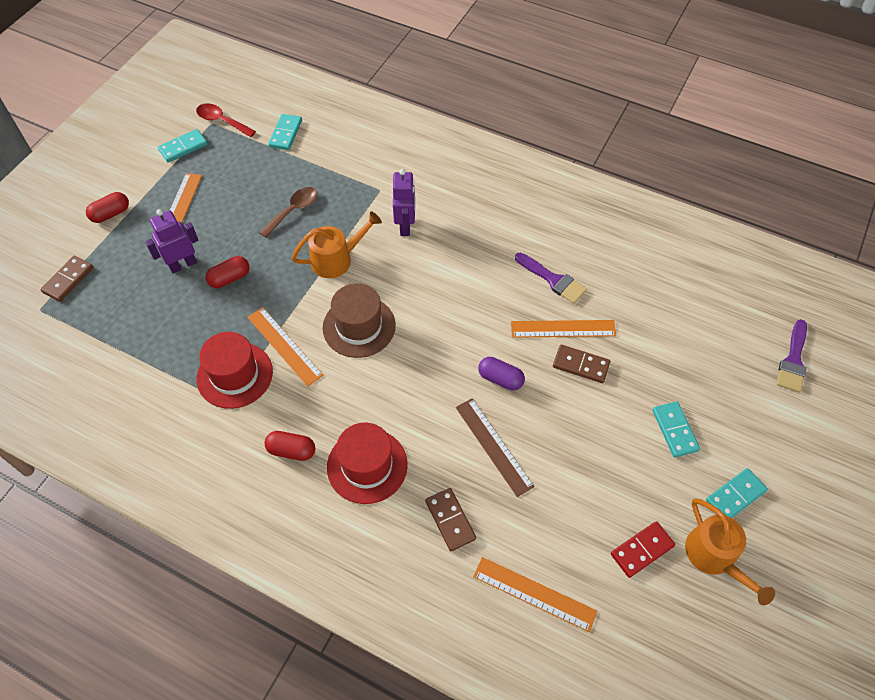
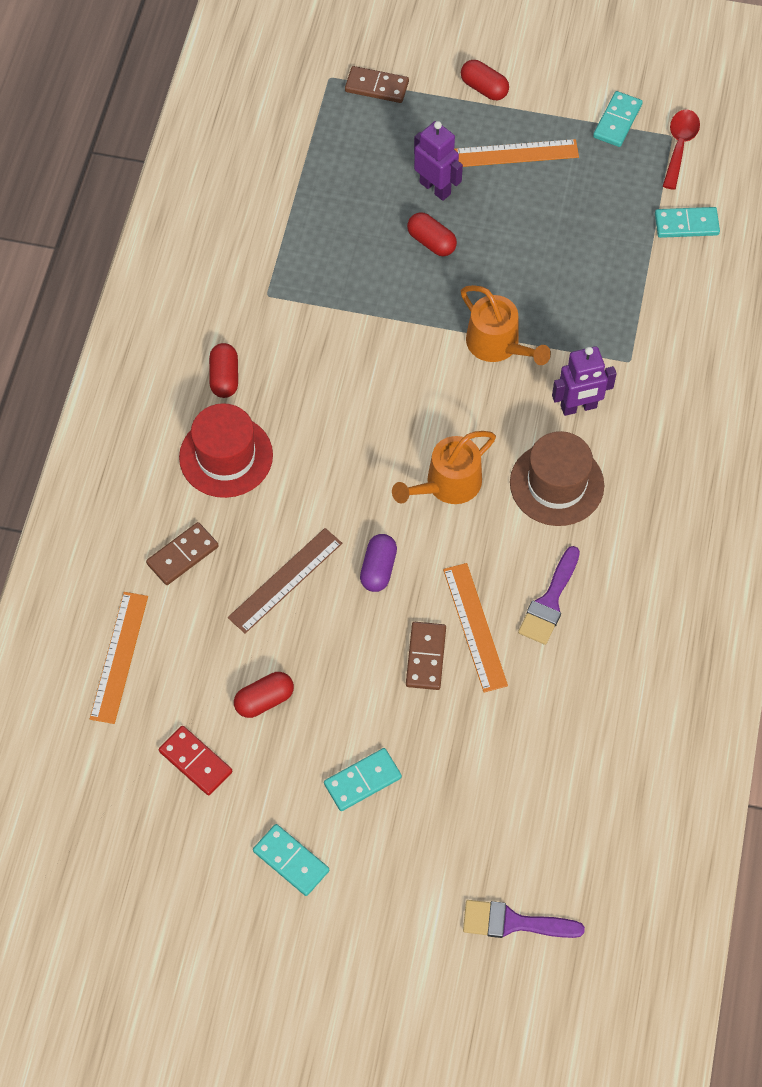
camera: 75 degrees right, 5 degrees up
(183, 147) = (617, 121): turquoise domino -> turquoise domino turned 75 degrees clockwise
(235, 375) = (302, 292): red hat -> none
(284, 346) = (355, 328): orange ruler -> none
(293, 210) = (558, 274): brown spoon -> none
(359, 326) = (406, 397): brown hat -> brown hat (556, 484)
(596, 485) = (264, 700): none -> red capsule
(714, 557) = (206, 843): orange watering can -> orange watering can (448, 484)

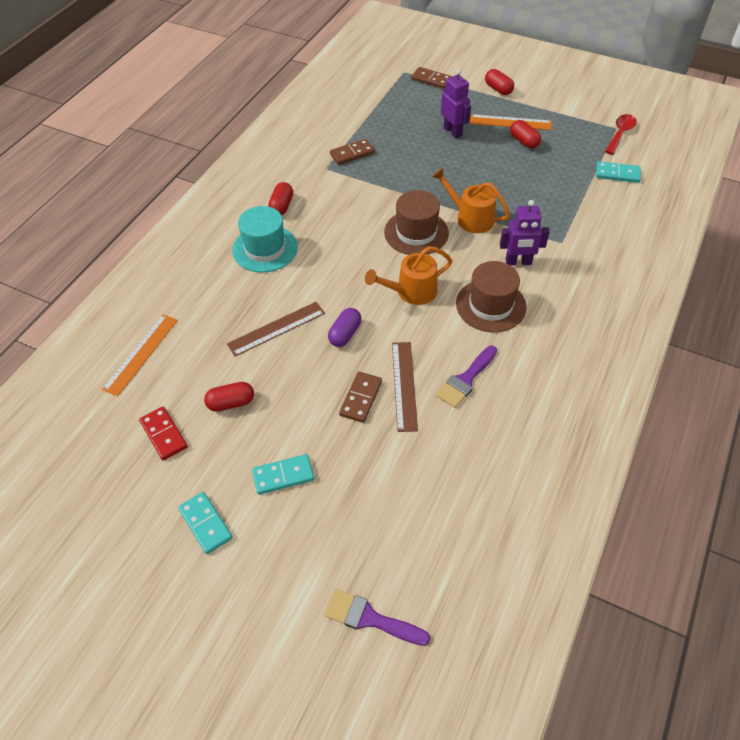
camera: 15 degrees right, 10 degrees down
(182, 555) = (212, 300): brown domino -> brown domino (352, 153)
(226, 456) = (265, 248): red hat -> turquoise hat
(429, 385) = (416, 232): none -> brown hat
(431, 242) = (442, 158): red capsule -> red capsule (524, 141)
(475, 627) = (404, 385): orange ruler -> brown ruler
(497, 345) = (470, 218): orange watering can -> orange watering can turned 150 degrees clockwise
(617, 121) = (581, 116): turquoise domino -> none

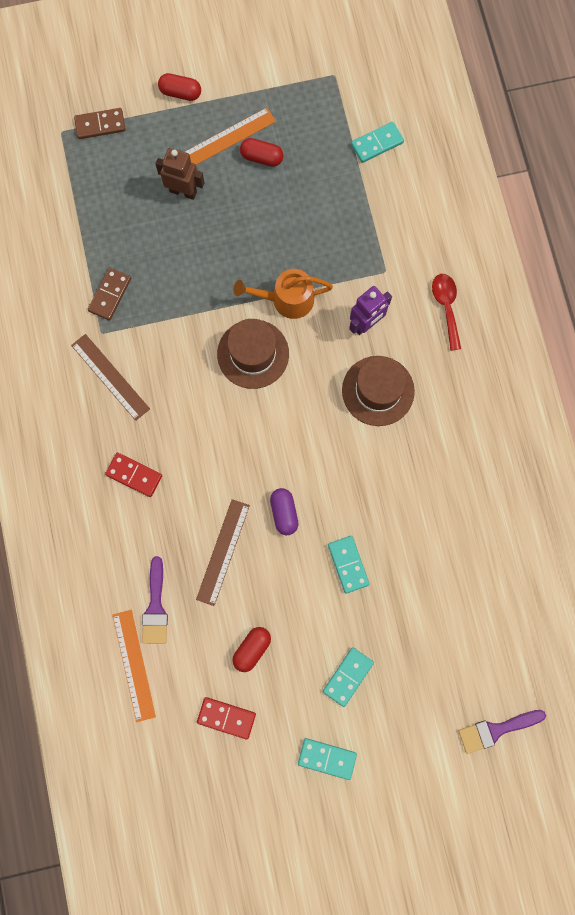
camera: 40 degrees left, 25 degrees up
(265, 248) = (134, 475): turquoise hat -> red domino
(282, 206) = (102, 413): red capsule -> none
(361, 398) = (348, 564): brown domino -> turquoise domino
(404, 385) = (371, 526): brown ruler -> brown ruler (110, 377)
(411, 291) = (302, 425): orange watering can -> none
(453, 131) = (183, 191): purple robot -> brown robot
(466, 379) = (413, 483): purple brush -> purple brush (155, 607)
(620, 134) = (344, 81): red spoon -> red spoon (446, 307)

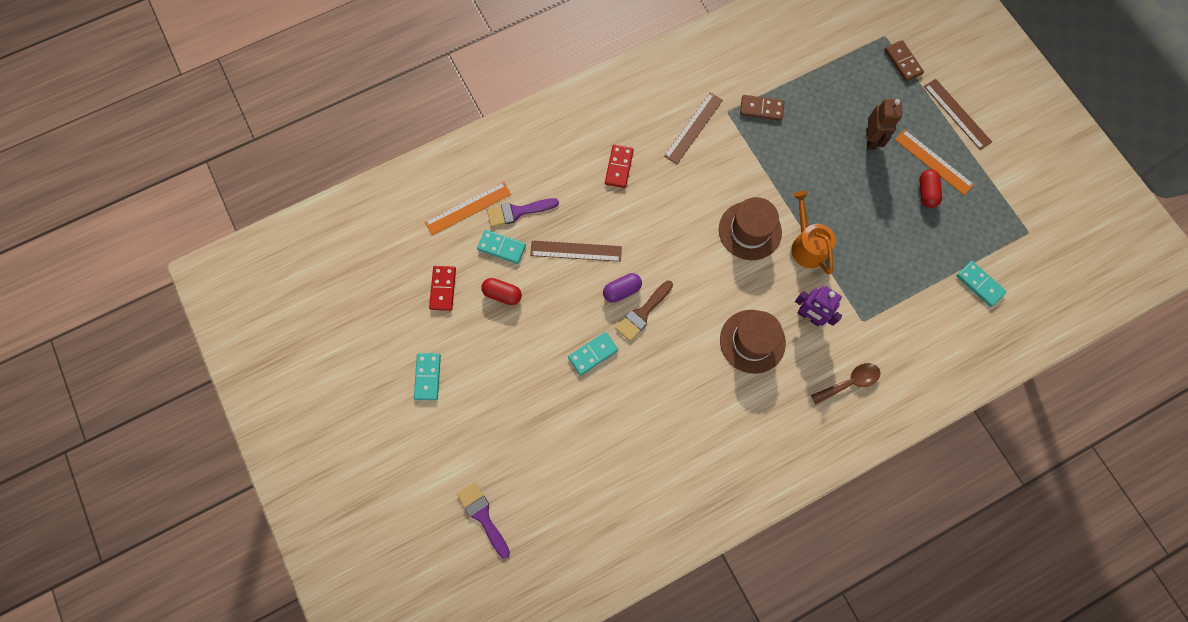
camera: 75 degrees right, 5 degrees down
(180, 92) = (957, 114): red capsule -> brown ruler
(316, 497) = (642, 313): none -> brown brush
(348, 677) = (498, 377): turquoise domino -> turquoise domino (501, 247)
(446, 307) = (850, 382): red spoon -> brown spoon

